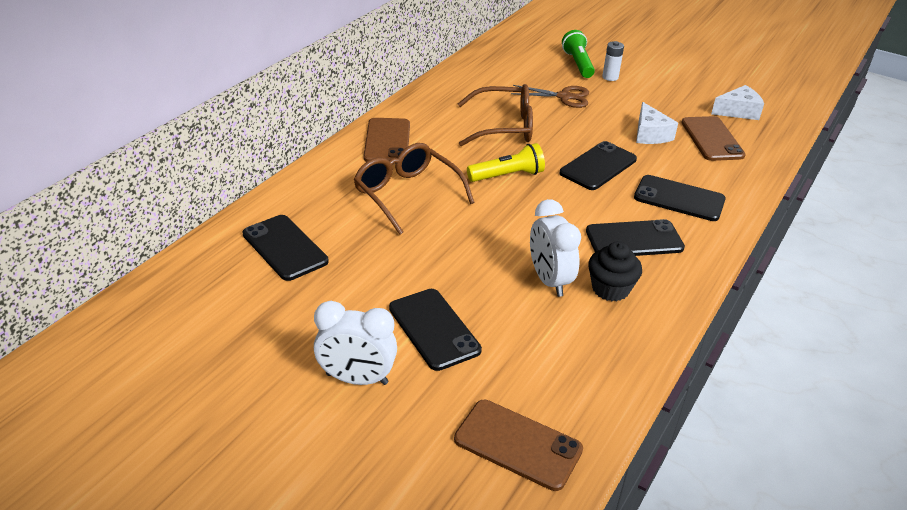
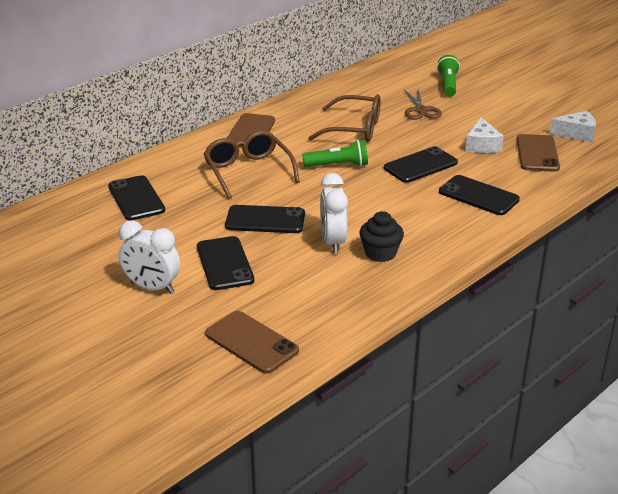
camera: 15 degrees right, 5 degrees down
(507, 176) = (338, 165): yellow flashlight -> green flashlight
(564, 97) = (420, 110): brown scissors -> brown scissors turned 60 degrees clockwise
(610, 77) = (471, 97): white battery -> none
(634, 239) = (420, 221): black phone -> black phone (265, 220)

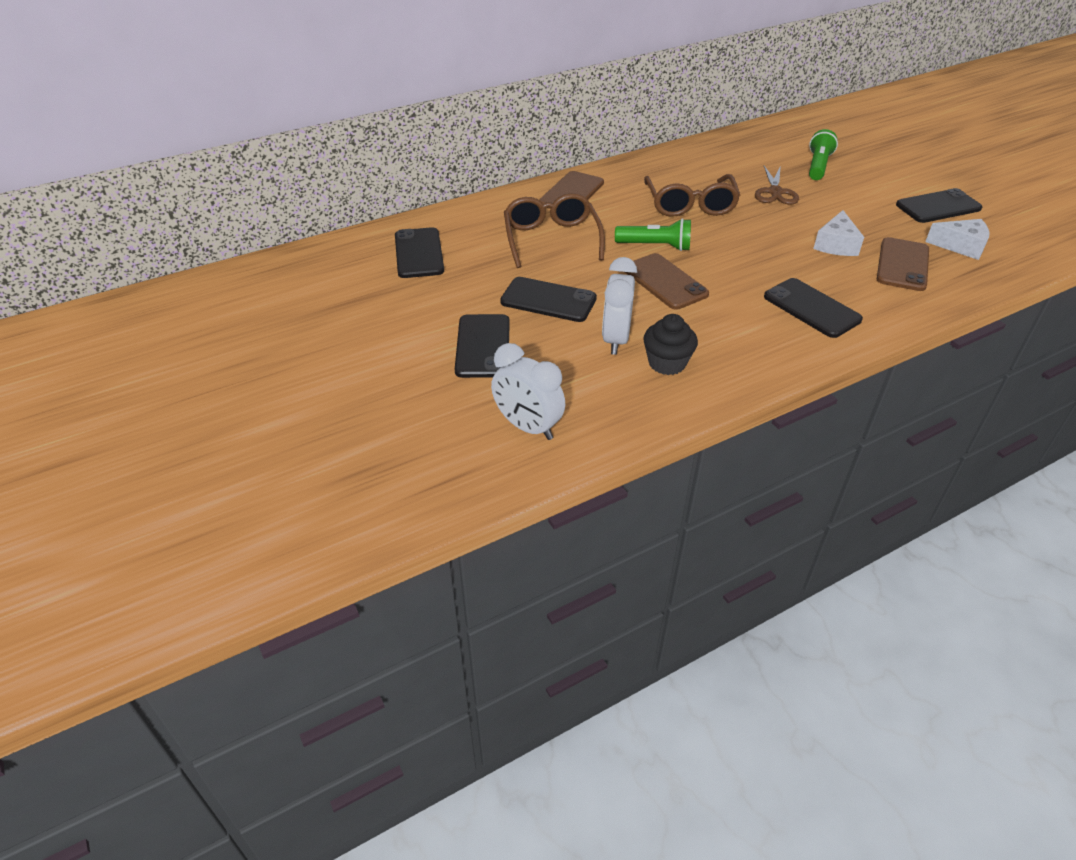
camera: 15 degrees right, 10 degrees up
(152, 288) = (392, 362): white clock -> white clock (528, 427)
(251, 342) = (475, 451): brown phone -> brown phone (665, 282)
(355, 129) = (690, 205): brown glasses -> brown glasses turned 60 degrees clockwise
(420, 165) = (752, 260): black phone -> black phone (938, 207)

